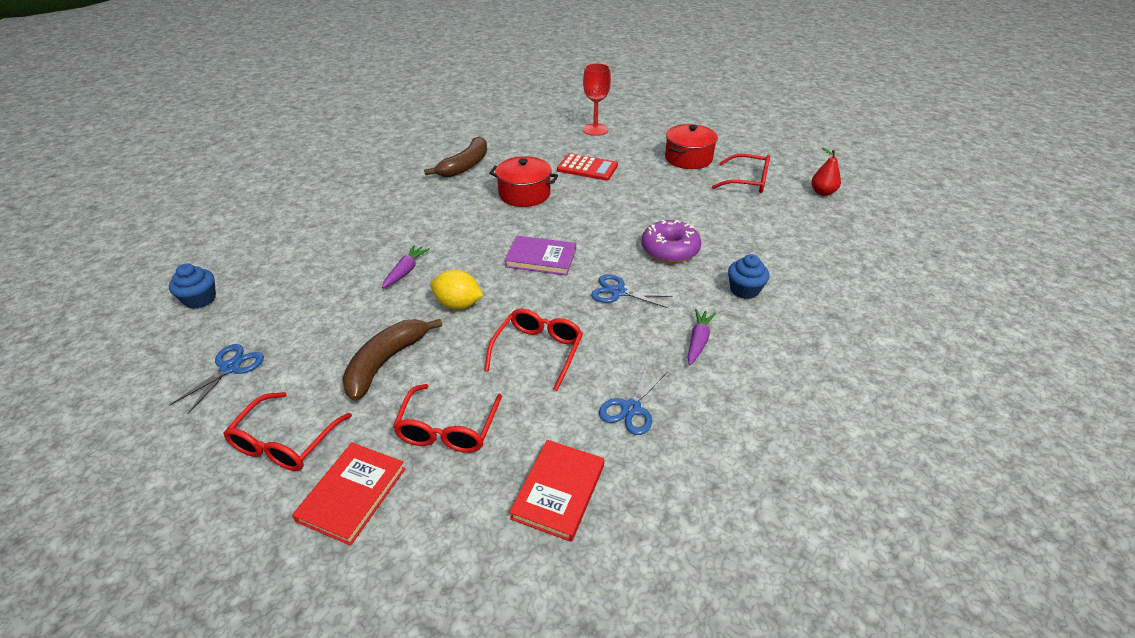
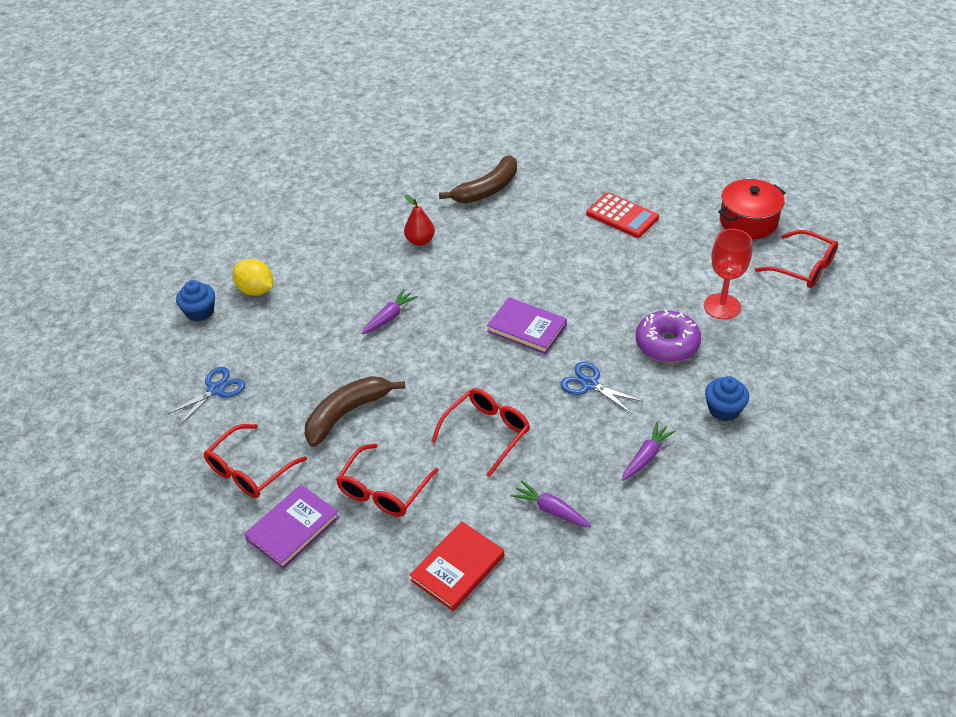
camera: 20 degrees right, 5 degrees up
(352, 494) = (293, 528): red book -> purple book
(458, 304) = (428, 366): yellow lemon -> yellow lemon (256, 290)
(524, 194) = (538, 241): red pot -> none
(595, 130) = (654, 159): red goblet -> red goblet (722, 306)
(631, 408) = (550, 510): blue scissors -> purple carrot
(822, 192) = (888, 300): red pear -> red pear (420, 241)

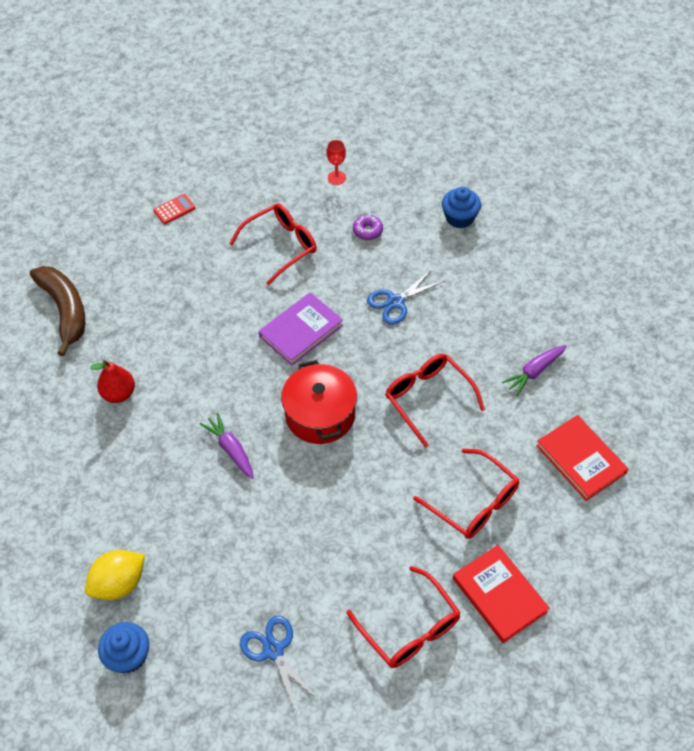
camera: 75 degrees left, 10 degrees up
(293, 528) = (499, 595): purple book -> red book
(347, 413) = (360, 517): brown banana -> none
(622, 216) = (174, 209): red calculator -> red calculator, size x0.53
(646, 456) = (494, 286): purple carrot -> none
(667, 344) = (367, 231): purple donut -> purple donut, size x0.48
(722, 306) = (336, 178): red goblet -> red goblet, size x0.53
(748, 221) = (233, 122): red pot -> red pot (320, 415)
(803, 268) = (313, 108): red glasses -> red glasses (281, 246)

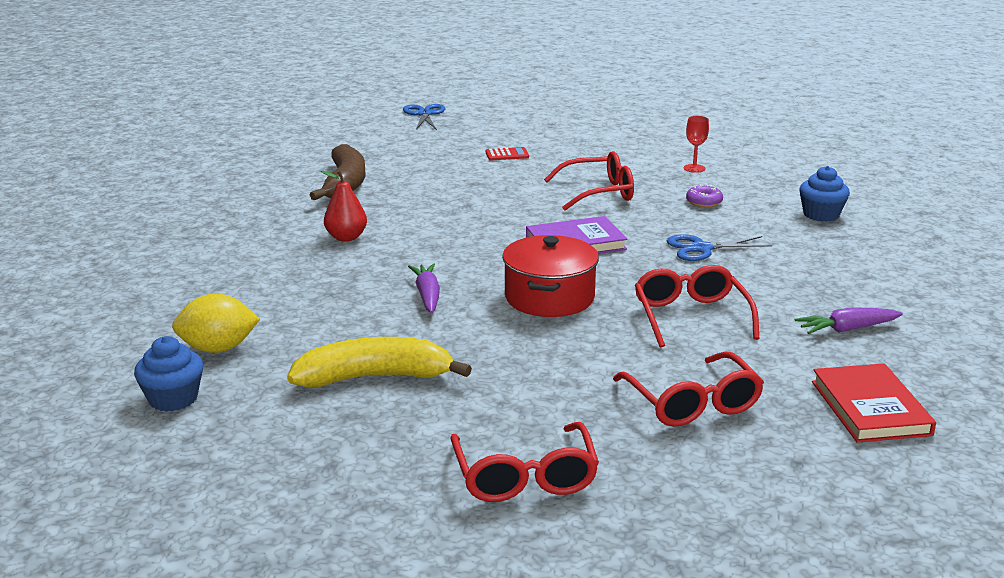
camera: 25 degrees right, 30 degrees down
(253, 567) = (375, 377): none -> yellow banana
(273, 650) = (337, 443): blue scissors -> blue scissors (424, 114)
(499, 595) = (672, 486): red book -> none

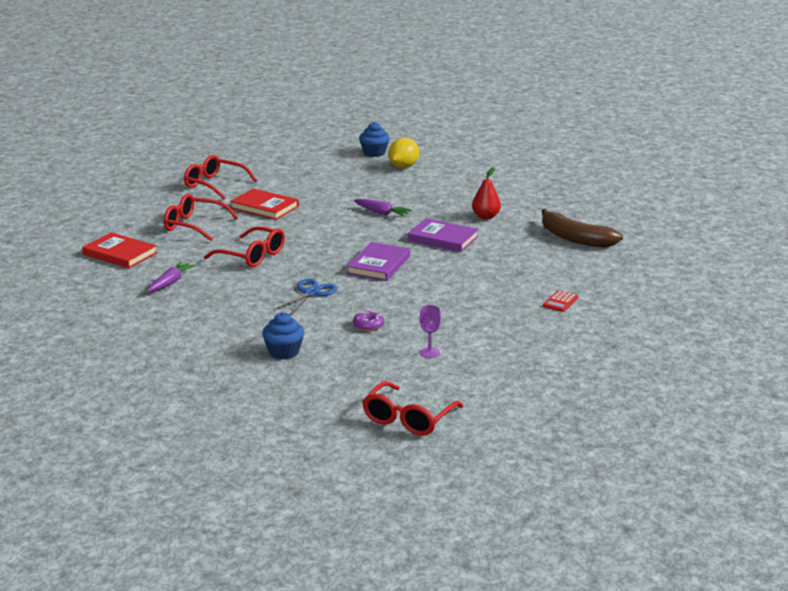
camera: 130 degrees right, 0 degrees up
(375, 377) = (327, 184): yellow banana -> none
(424, 114) = (706, 307): blue scissors -> none
(449, 238) = (443, 238): none -> purple book
(540, 382) = (264, 207): none -> red book
(549, 297) = (330, 235): red pot -> none
(598, 193) = (440, 301): red glasses -> red glasses (408, 419)
(694, 168) = (429, 353): red goblet -> purple goblet

